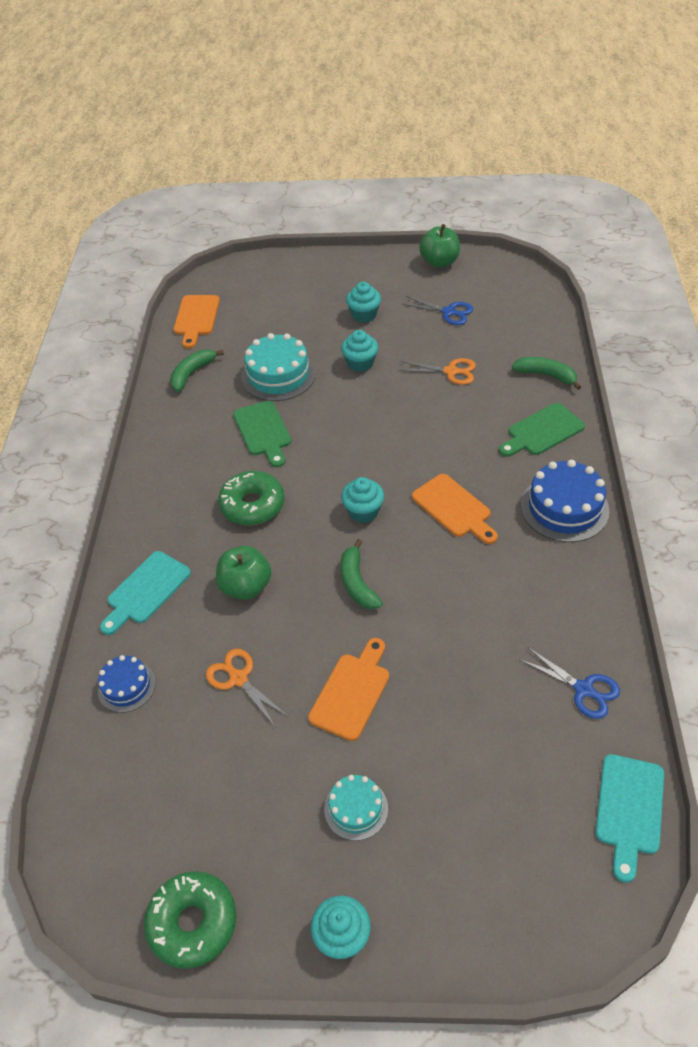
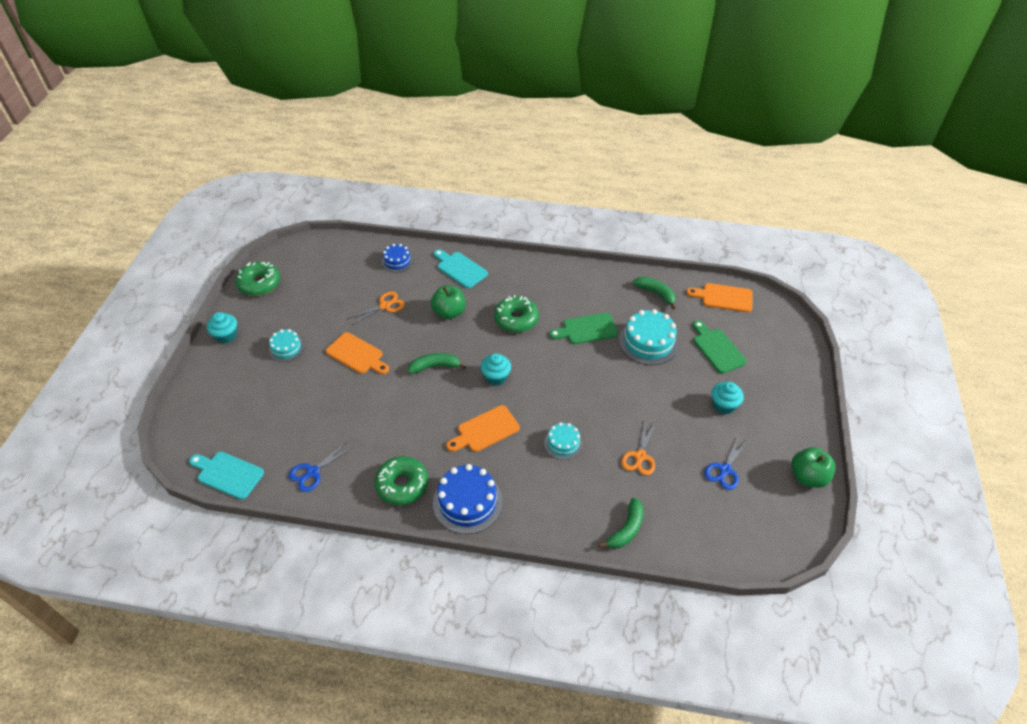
camera: 95 degrees right, 0 degrees up
(360, 363) = (657, 395): turquoise cupcake -> none
(452, 434) = (563, 443): none -> turquoise cake
(542, 431) = (555, 508): green cutting board -> green cutting board (717, 348)
(564, 578) = (402, 485): none -> green donut

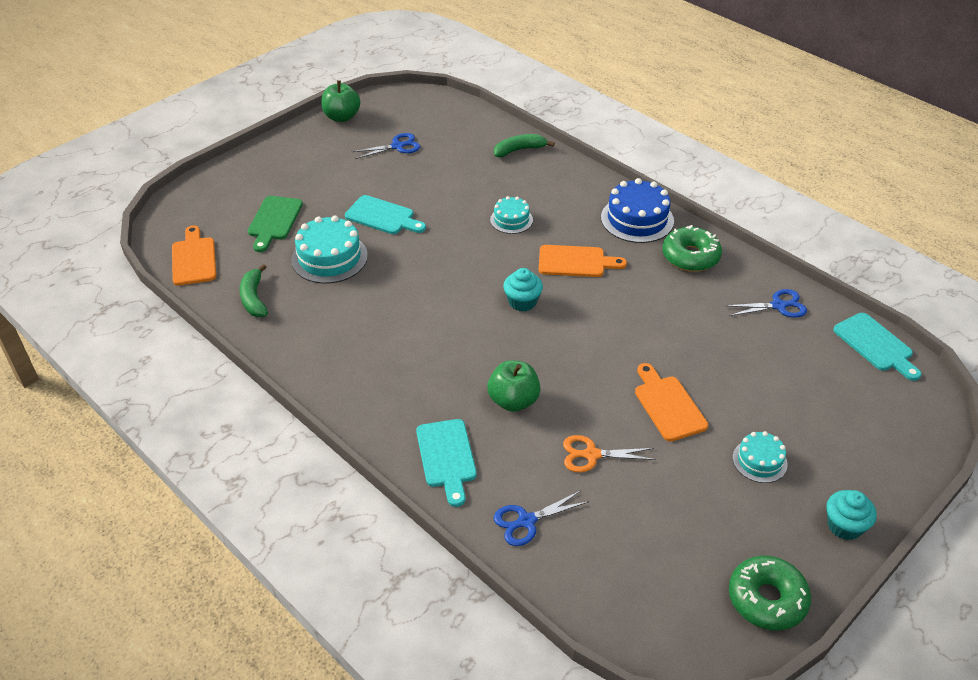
camera: 145 degrees left, 5 degrees down
(397, 261) = (526, 521): blue cake -> blue scissors
(435, 366) = (581, 345): green banana -> none
(516, 319) = (441, 350): green donut -> none
(587, 329) = (375, 300): green cutting board -> none
(640, 457) = (455, 182): orange scissors -> none
(654, 393) = (383, 216): none -> turquoise cutting board
(723, 405) = (336, 181): turquoise cupcake -> none
(724, 297) = (194, 259): orange cutting board -> orange cutting board turned 150 degrees counterclockwise

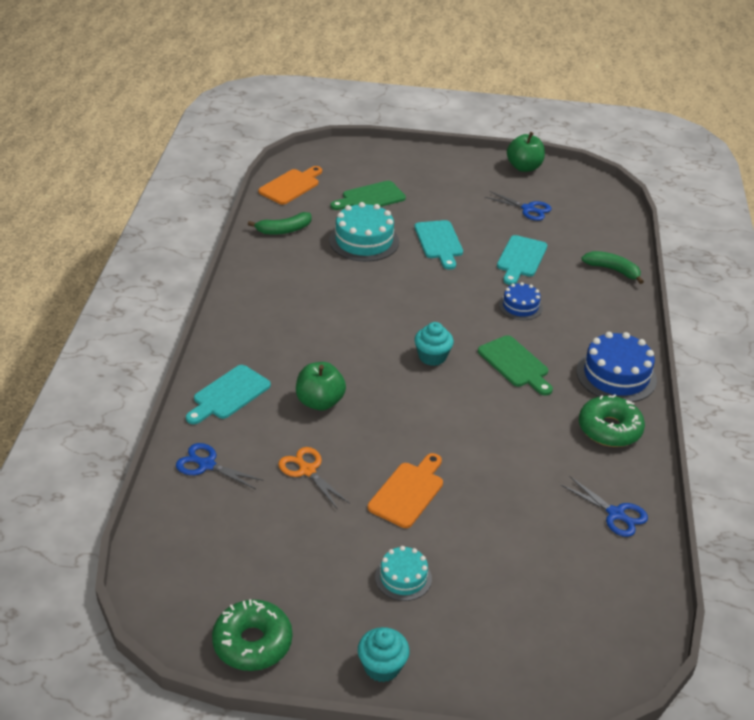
camera: 50 degrees right, 5 degrees down
(254, 298) = (284, 230): green banana -> green banana turned 150 degrees counterclockwise
(511, 220) = (520, 306): turquoise cake -> blue cake
(575, 262) = (515, 364): orange cutting board -> green cutting board
(875, 345) = (644, 606): turquoise cutting board -> turquoise cutting board (521, 259)

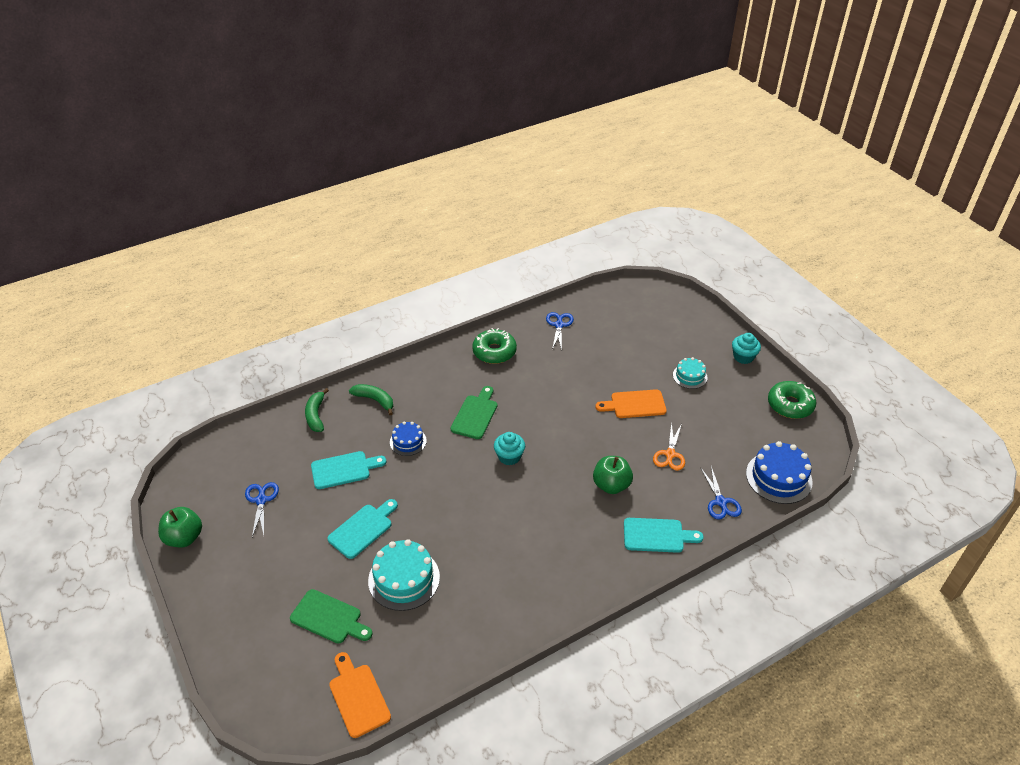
camera: 125 degrees left, 5 degrees up
(284, 230) = (438, 647): green banana -> green banana (375, 400)
(291, 186) = (358, 697): orange cutting board -> orange cutting board turned 60 degrees clockwise
(616, 375) = (440, 368): blue cake -> blue cake (778, 477)

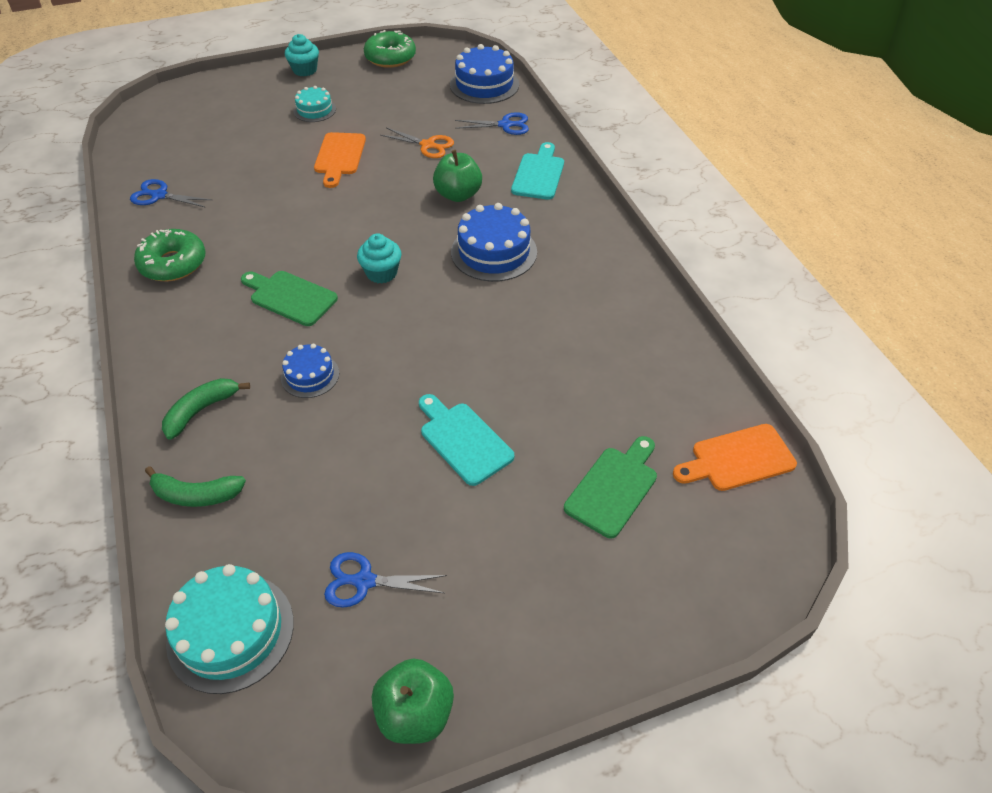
camera: 80 degrees left, 5 degrees up
(344, 469) = (337, 459): turquoise cutting board -> none
(404, 579) = (560, 398): turquoise cake -> turquoise cake (230, 632)
(548, 518) = (494, 252): none -> blue cake

